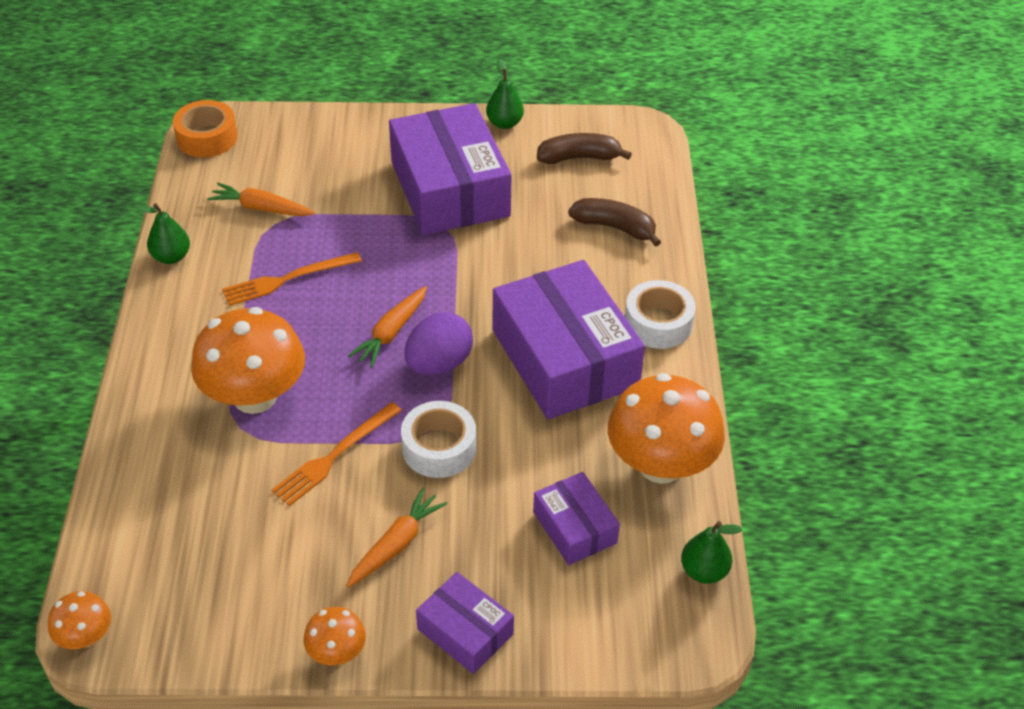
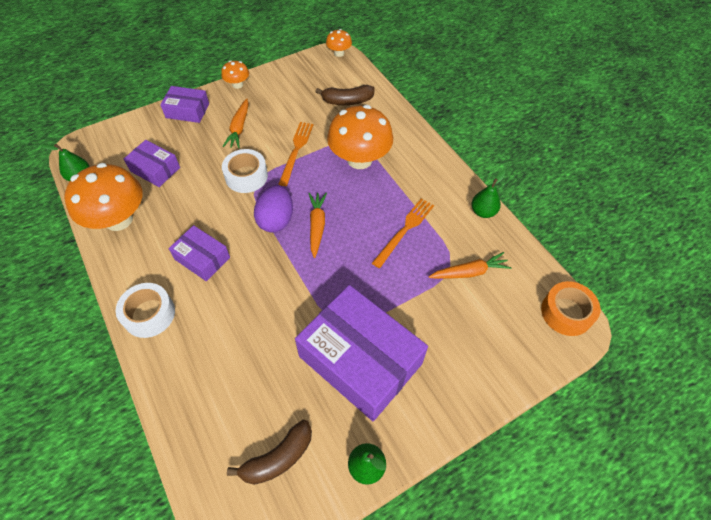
camera: 150 degrees right, 10 degrees up
(564, 358) = (202, 258): purple box -> purple box, size x0.50
(615, 227) = (213, 389): brown banana -> brown banana (347, 101)

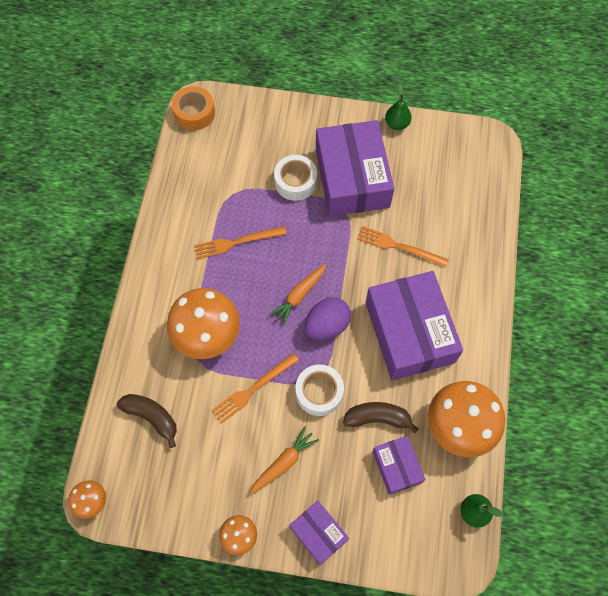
camera: 140 degrees left, 10 degrees up
(149, 314) = (476, 311): white tape -> white tape (295, 182)
(202, 258) = (409, 332): purple box -> purple box, size x2.00
(262, 323) = (398, 246): none -> orange fork
(278, 458) = (444, 161): brown banana -> brown banana (377, 418)
(469, 272) = (225, 179): orange carrot -> none
(483, 212) = (163, 213): green pear -> none

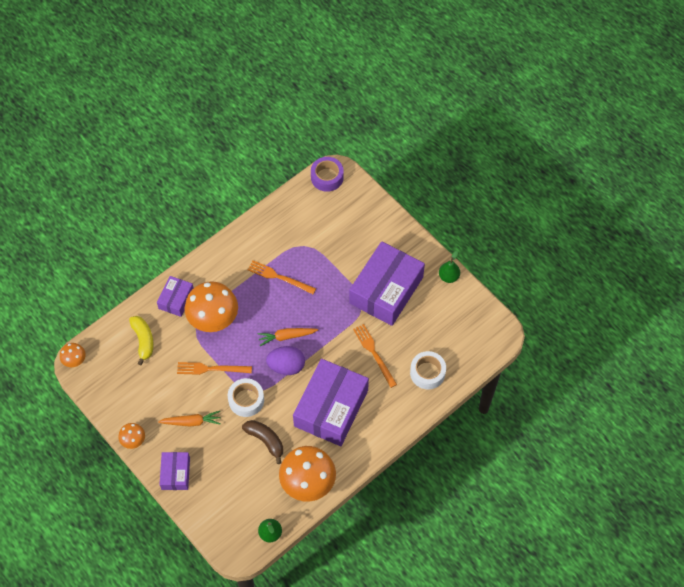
camera: 40 degrees right, 5 degrees down
(152, 417) = (143, 340): brown banana -> yellow banana
(194, 113) = (327, 177): orange tape -> purple tape
(295, 182) = (348, 266): white tape -> white tape (427, 373)
(397, 467) = (251, 475): purple box -> purple box (176, 299)

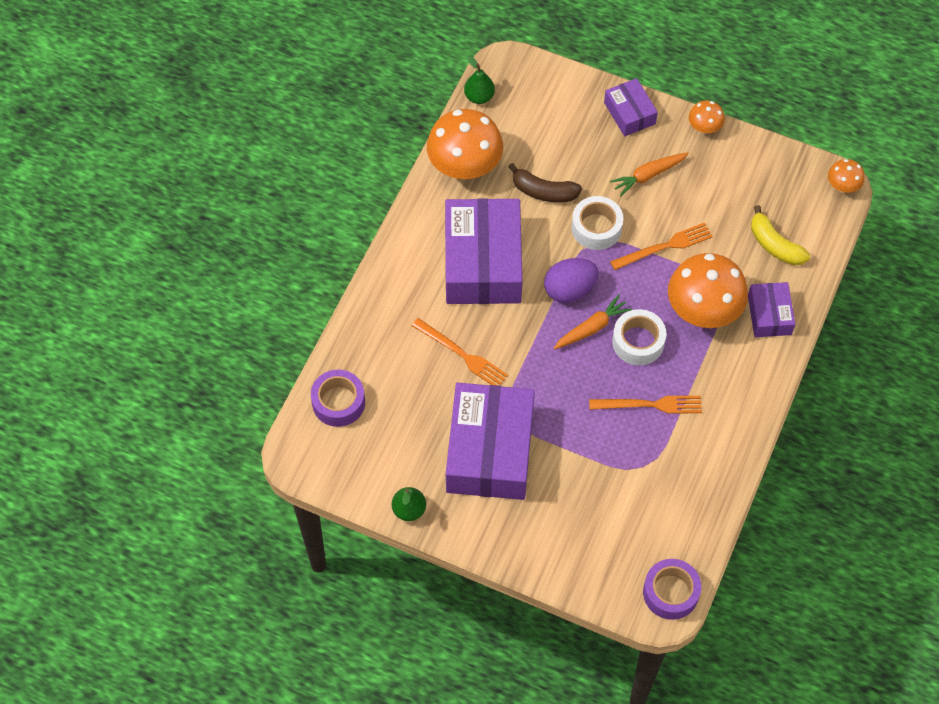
camera: 155 degrees right, 0 degrees up
(427, 373) = (377, 359): white tape -> white tape (638, 342)
(463, 356) = (338, 402): none -> purple tape

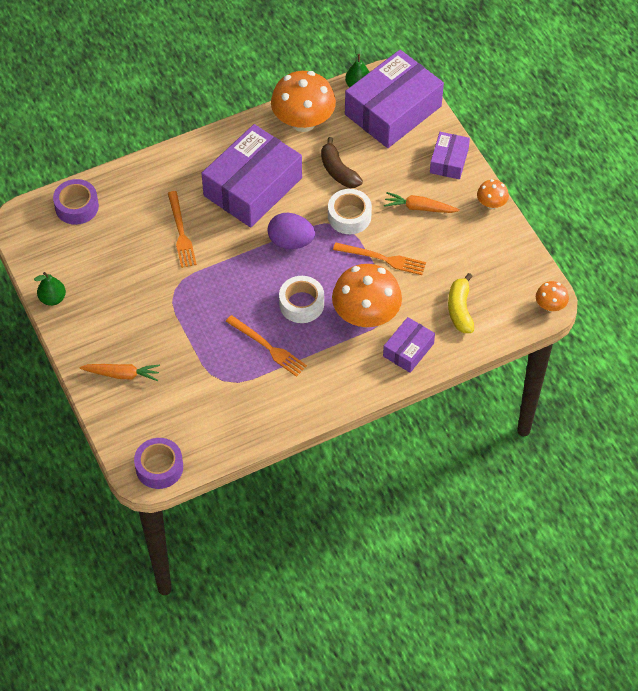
camera: 40 degrees right, 5 degrees down
(490, 450) = (137, 300): purple box -> purple box (393, 110)
(592, 328) = (280, 274): orange carrot -> orange carrot (122, 374)

